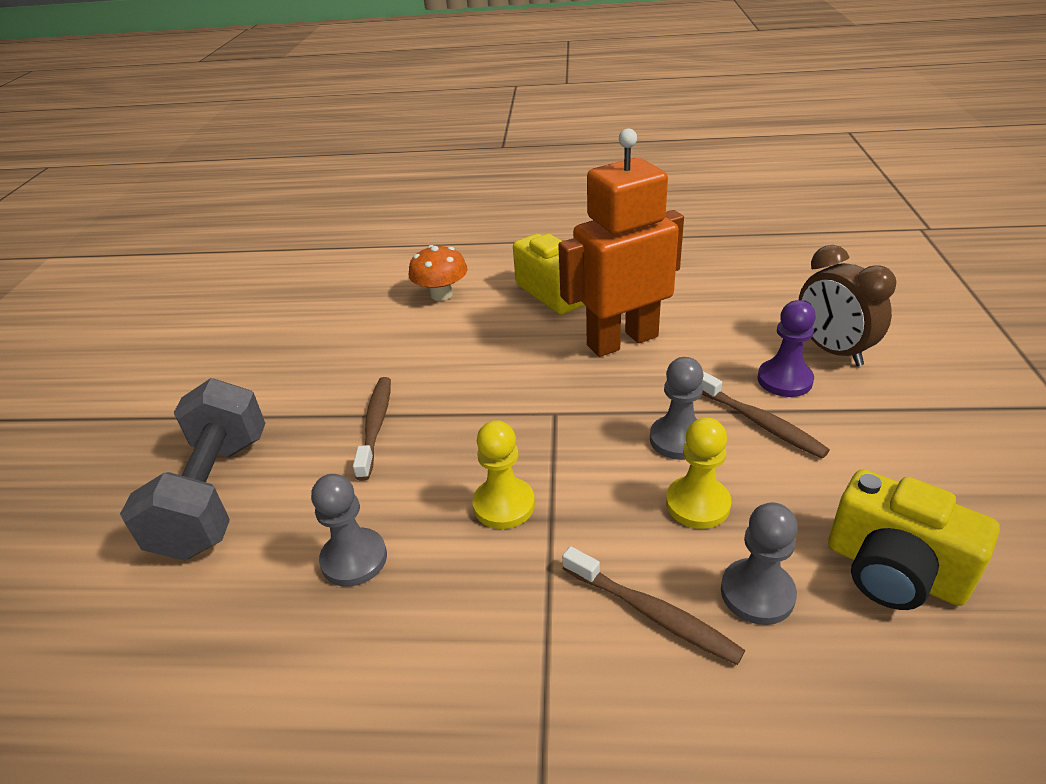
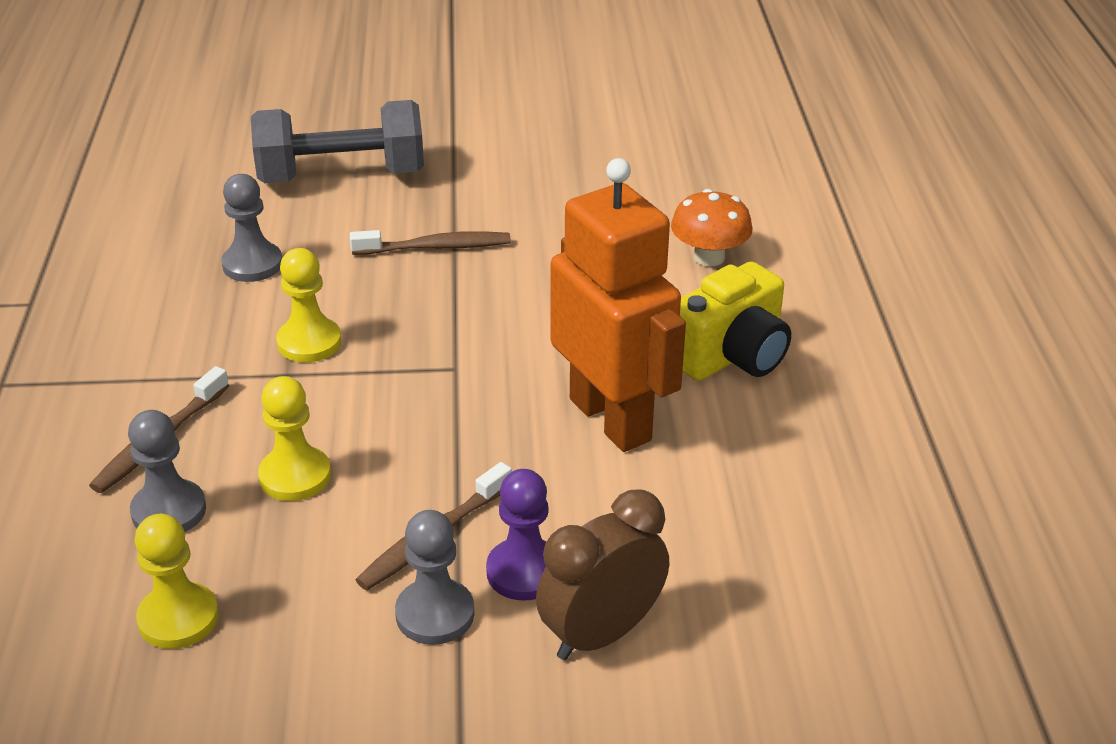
camera: 80 degrees right, 0 degrees up
(678, 439) = (403, 465): grey pawn -> grey pawn (435, 614)
(894, 571) = (178, 618): yellow camera -> yellow pawn

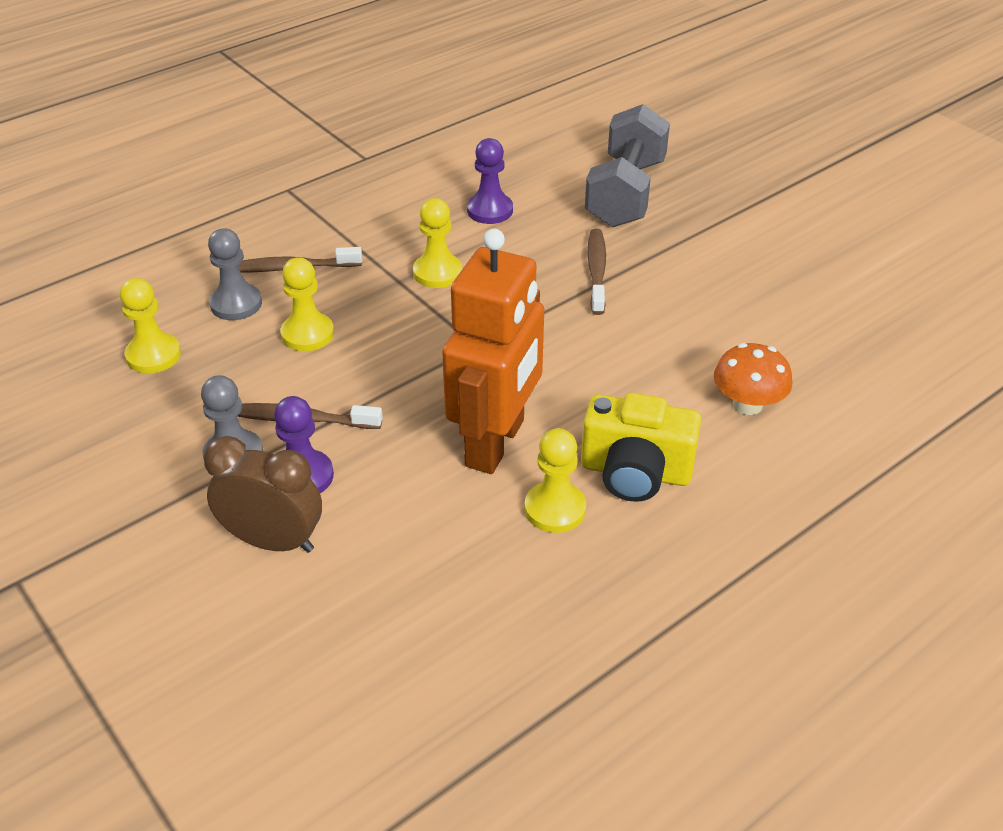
camera: 55 degrees right, 5 degrees up
(252, 264) = (490, 210): grey pawn -> purple pawn
(341, 176) = (625, 193): grey dumbbell -> grey dumbbell turned 60 degrees clockwise
(436, 247) = (596, 271): brown toothbrush -> brown toothbrush turned 135 degrees counterclockwise
(733, 423) = (555, 509): none -> yellow pawn

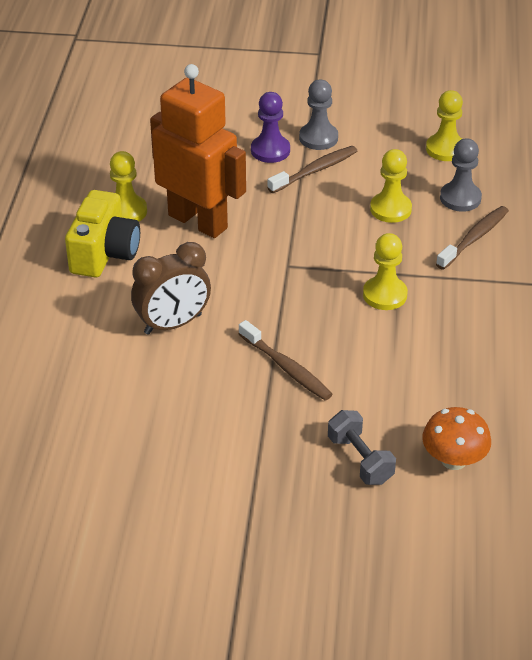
camera: 135 degrees right, 0 degrees up
(273, 541) = (240, 122): brown clock -> brown clock (173, 324)
(490, 210) = (431, 368): purple pawn -> none
(496, 443) = (198, 221): orange robot -> orange robot turned 150 degrees clockwise
(625, 193) = (360, 460): grey dumbbell -> grey dumbbell, size x0.54
(635, 472) = (104, 253): yellow camera -> yellow camera turned 135 degrees clockwise
(747, 404) = (79, 333): orange mushroom -> orange mushroom (453, 460)

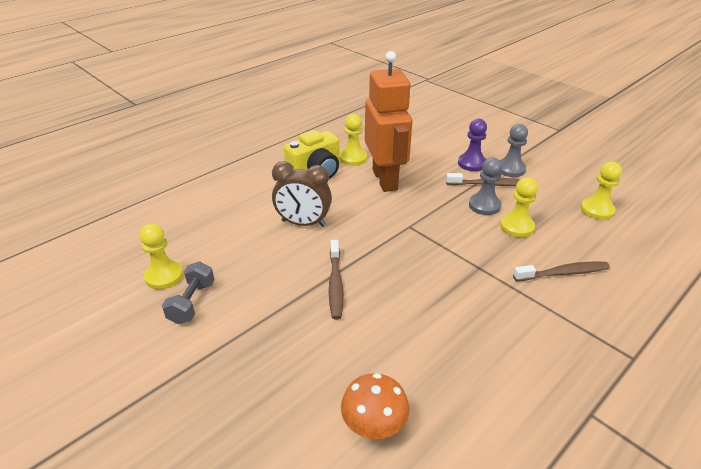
camera: 40 degrees right, 5 degrees down
(360, 460) = (307, 375): grey dumbbell -> grey dumbbell (192, 302)
(385, 295) = (454, 275): yellow pawn -> yellow pawn (164, 276)
(460, 198) = (578, 243): grey pawn -> grey pawn (484, 205)

